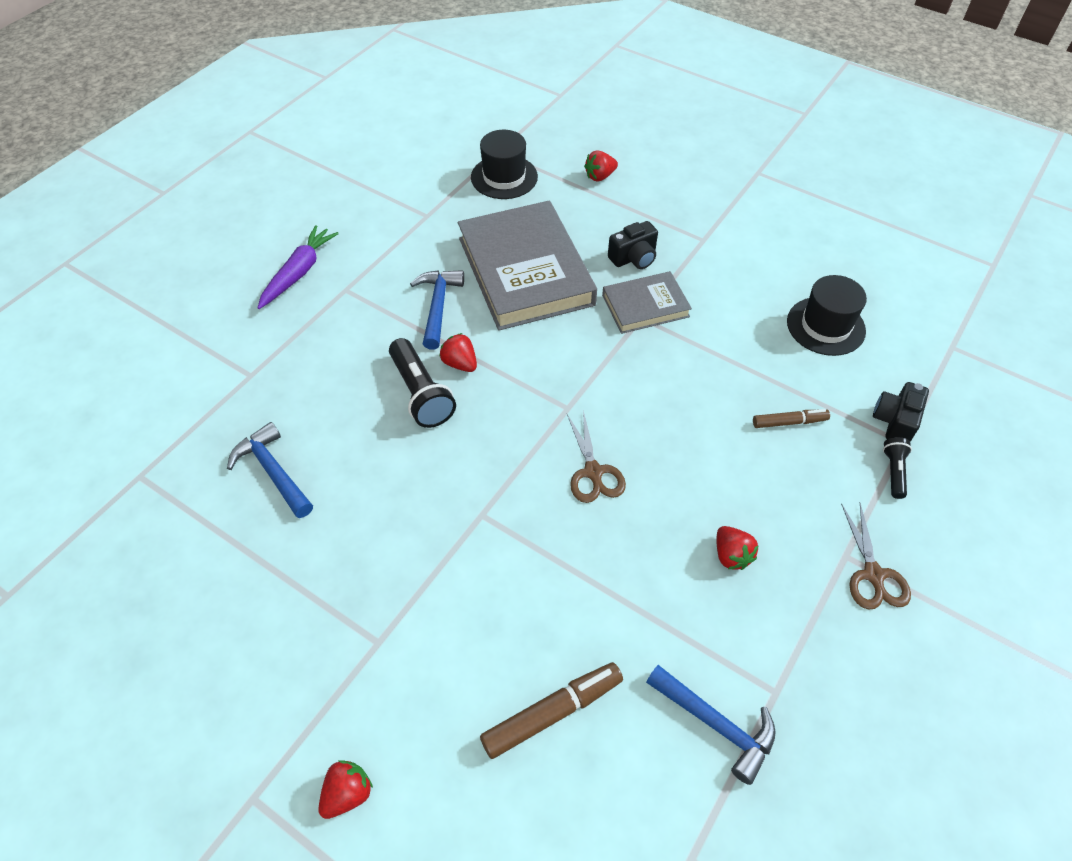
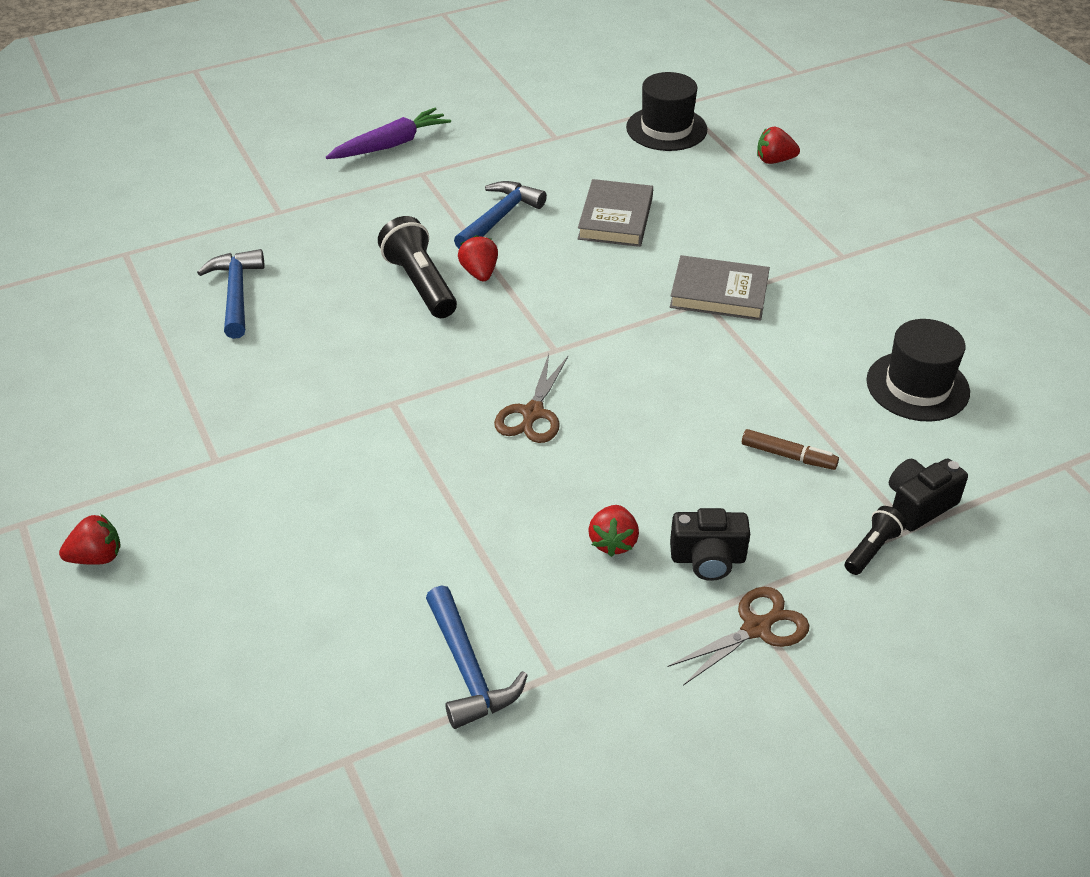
camera: 30 degrees right, 10 degrees down
(421, 394) = (420, 284): black flashlight -> black flashlight turned 150 degrees clockwise
(525, 271) = (615, 218): grey book -> grey book, size x0.53
(552, 713) = (321, 585): brown marker -> none
(634, 258) = (745, 246): black camera -> black camera (708, 559)
(873, 575) = (757, 628): brown scissors -> brown scissors turned 150 degrees counterclockwise

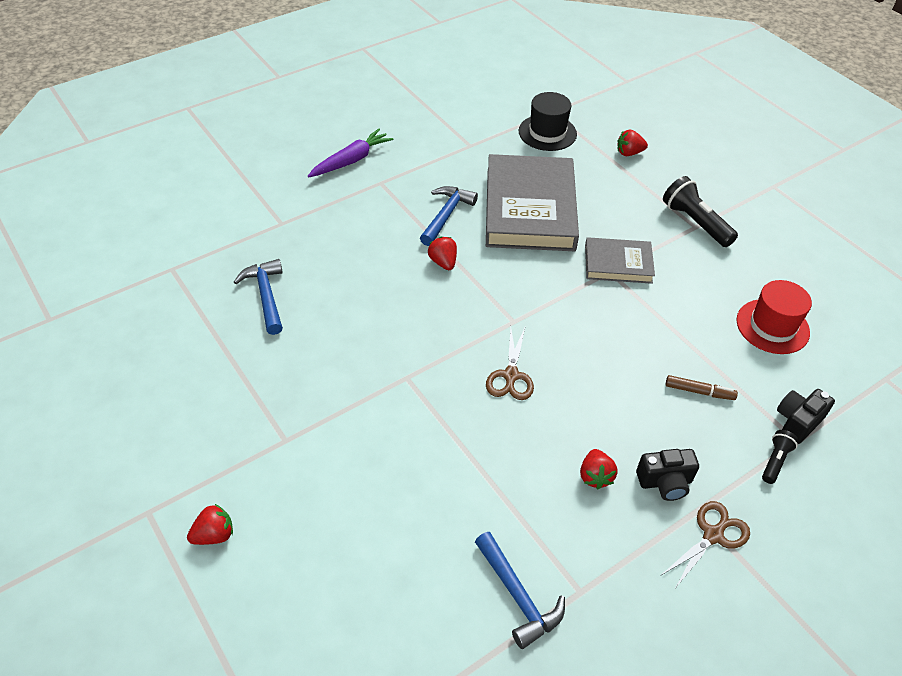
camera: 10 degrees left, 5 degrees up
(420, 284) = (402, 275): black flashlight -> black flashlight (695, 222)
(615, 218) = (529, 209): grey book -> grey book, size x1.90
(917, 386) = (772, 326): black hat -> red hat

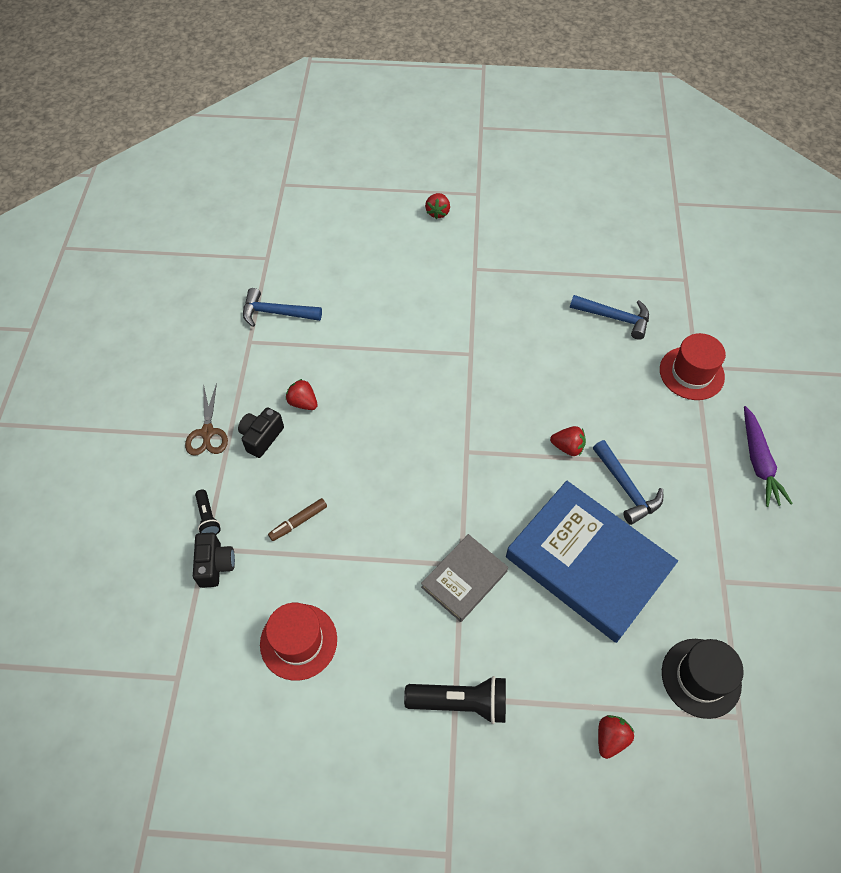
camera: 130 degrees right, 10 degrees up
(292, 223) = (691, 373): none -> red hat
(511, 376) = (419, 413): brown scissors -> none
(529, 209) = (588, 563): grey book -> blue book

